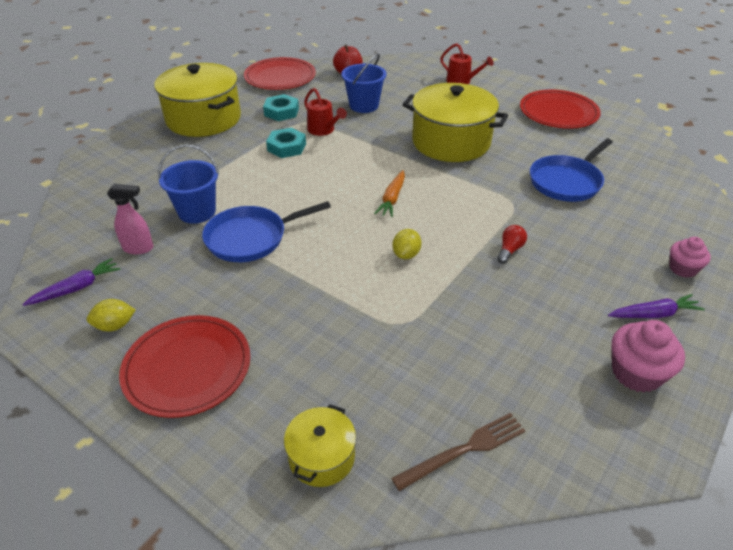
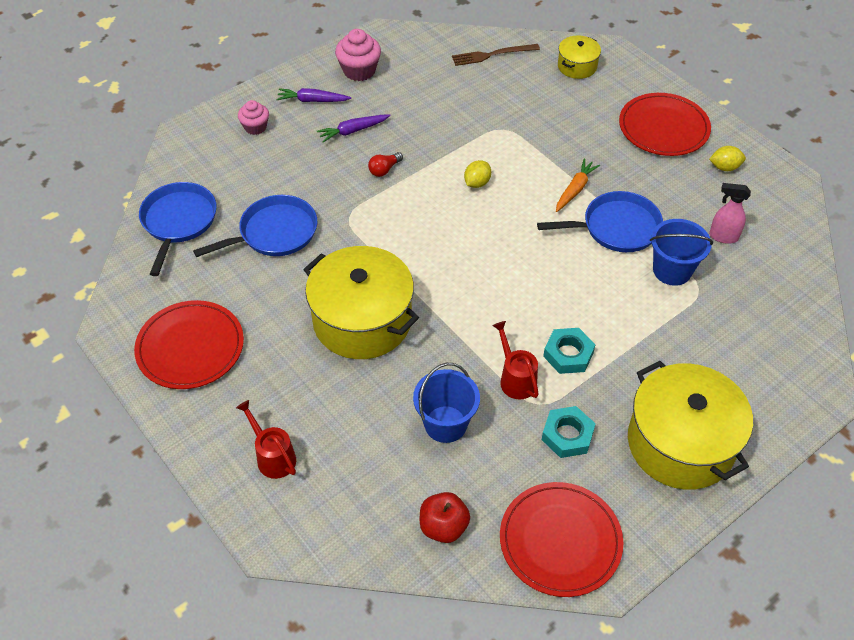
camera: 165 degrees left, 10 degrees up
(77, 288) = (767, 206): purple carrot -> purple carrot (353, 131)
(392, 199) = (466, 247): orange carrot -> orange carrot (575, 189)
(654, 176) = (178, 221): none -> blue pan

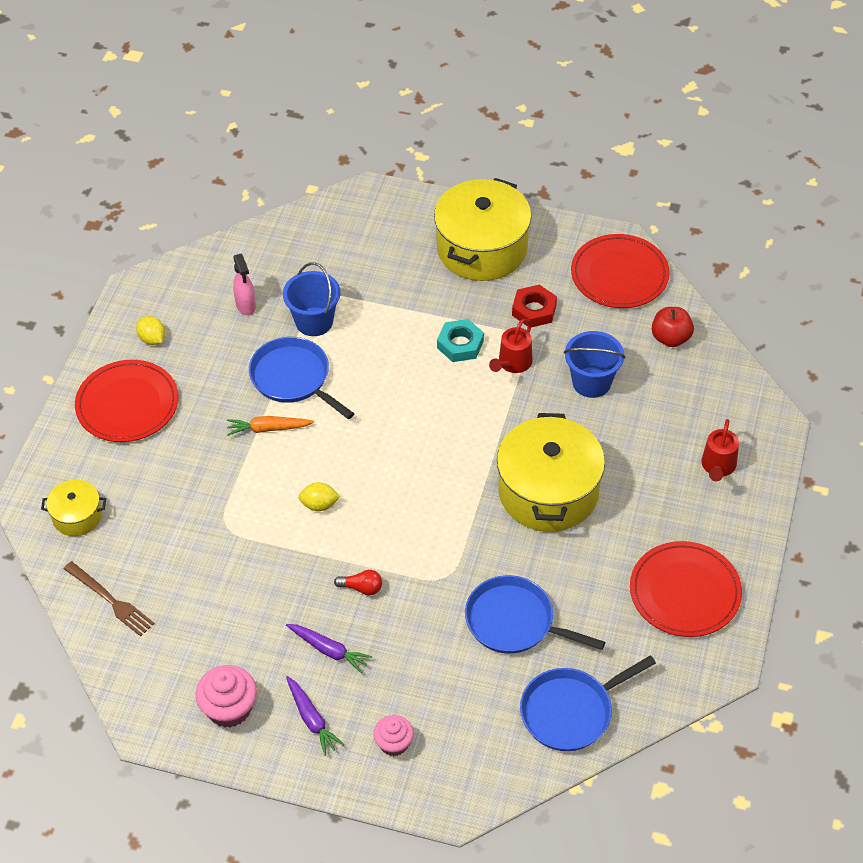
camera: 125 degrees left, 0 degrees up
(567, 435) = (534, 310): turquoise nut -> red nut

